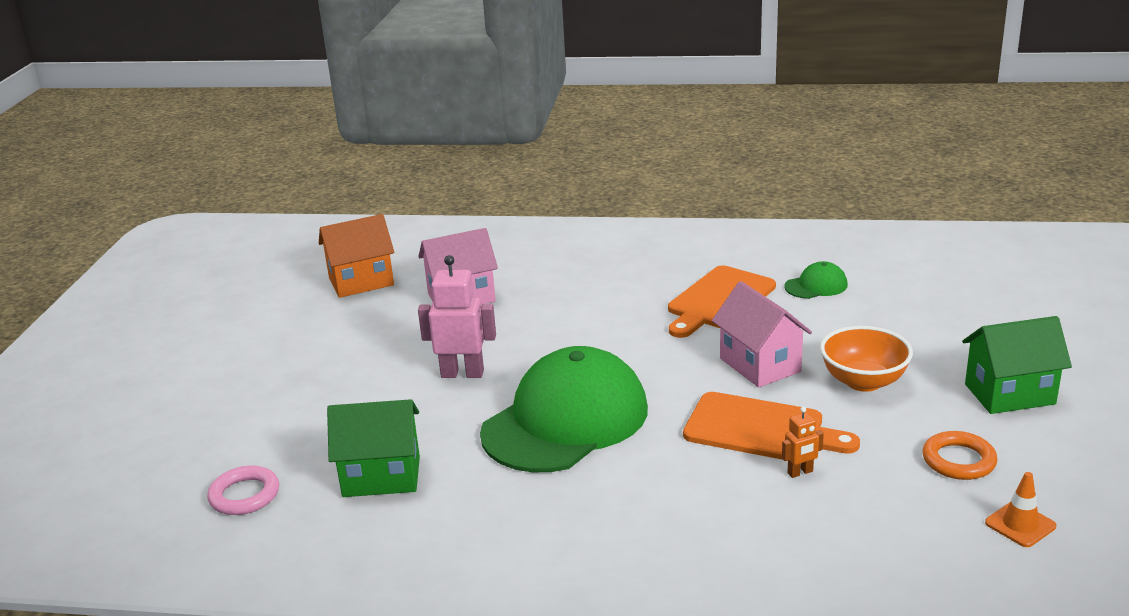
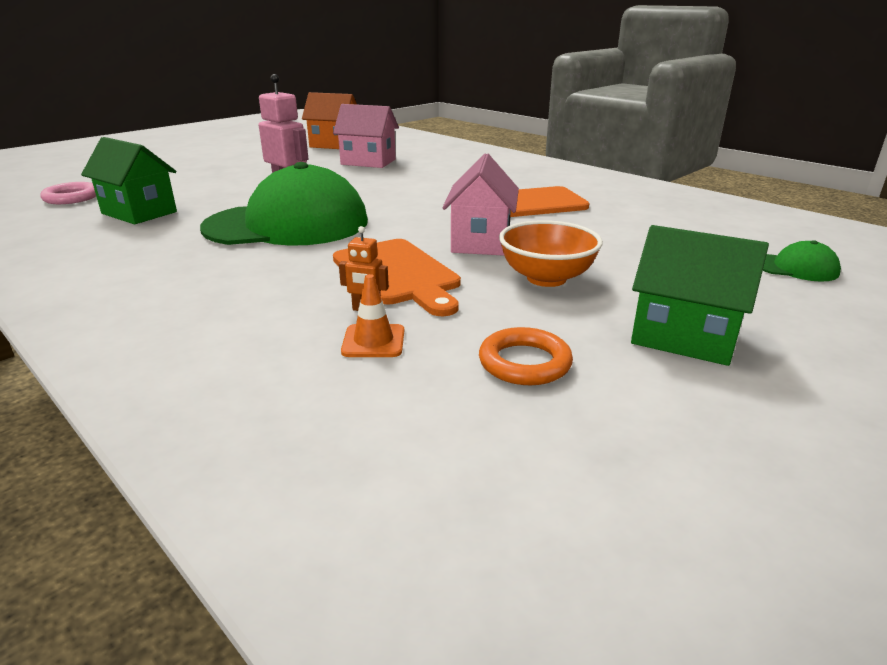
camera: 35 degrees right, 0 degrees up
(816, 286) = (623, 217): green cap -> green cap (795, 268)
(1020, 524) = (482, 445): orange traffic cone -> orange traffic cone (373, 341)

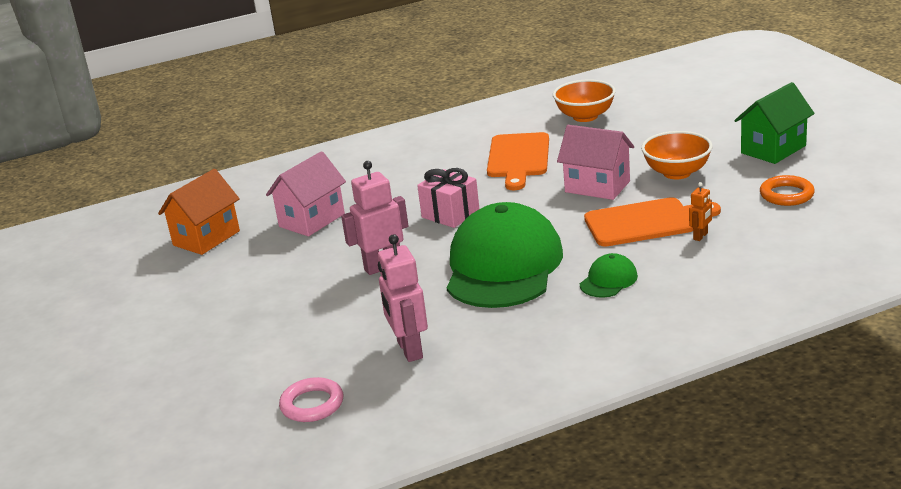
camera: 65 degrees left, 0 degrees up
(139, 213) = (409, 350): green house -> pink robot
(373, 341) = (746, 236): orange traffic cone -> none
(391, 196) = (450, 214): none -> pink gift
(659, 218) = (585, 116): none -> orange bowl
(795, 268) = (696, 99): green cap -> green cap (608, 280)

